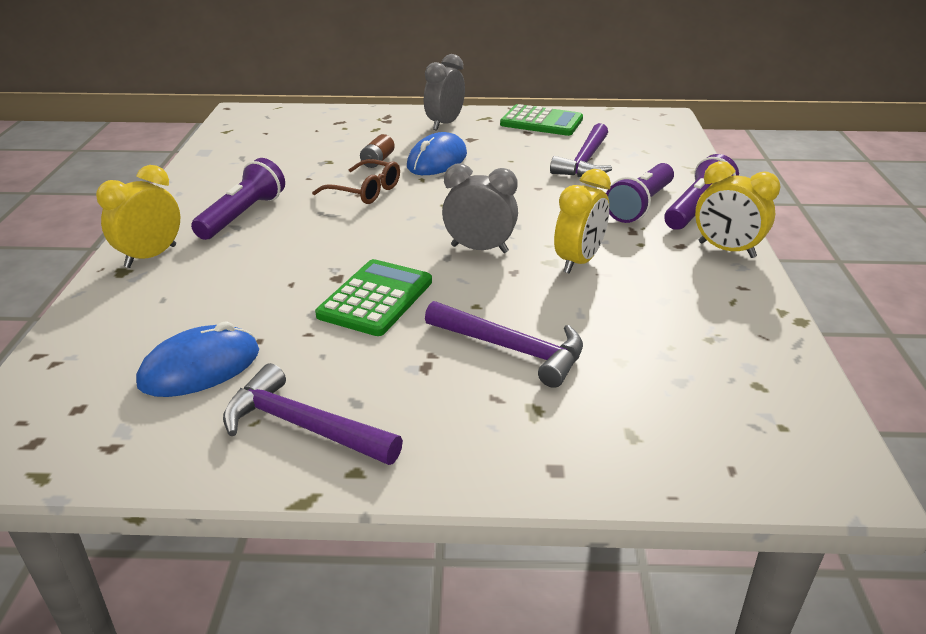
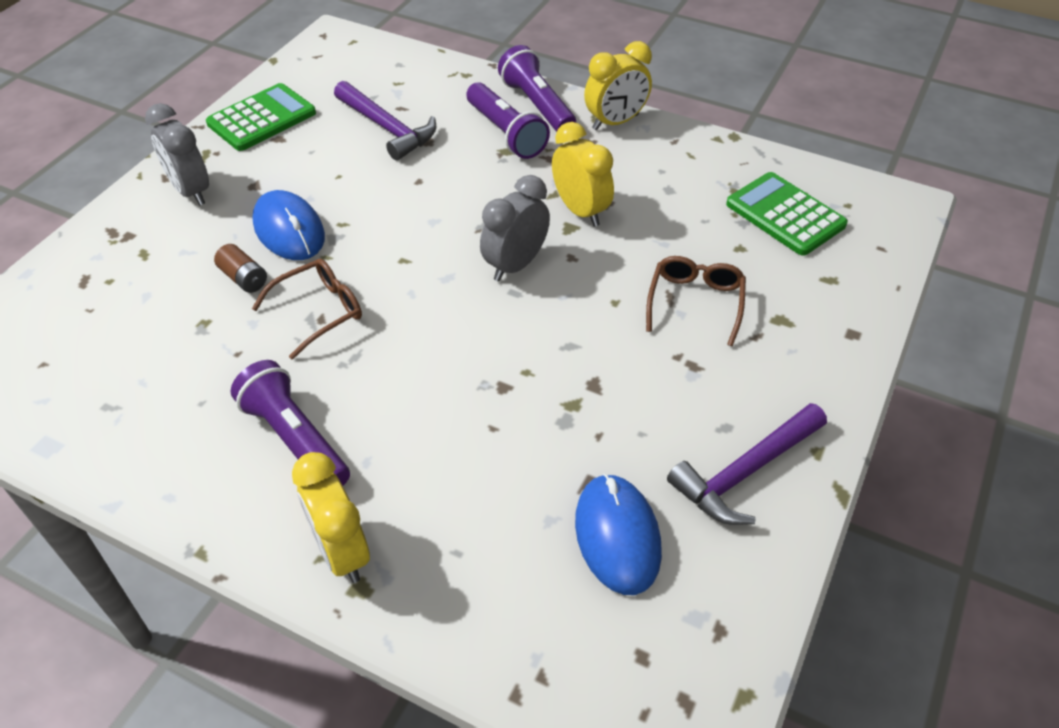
camera: 65 degrees left, 15 degrees up
(376, 298) = (563, 367): green calculator -> green calculator (785, 214)
(512, 349) = (695, 303): purple hammer -> brown glasses

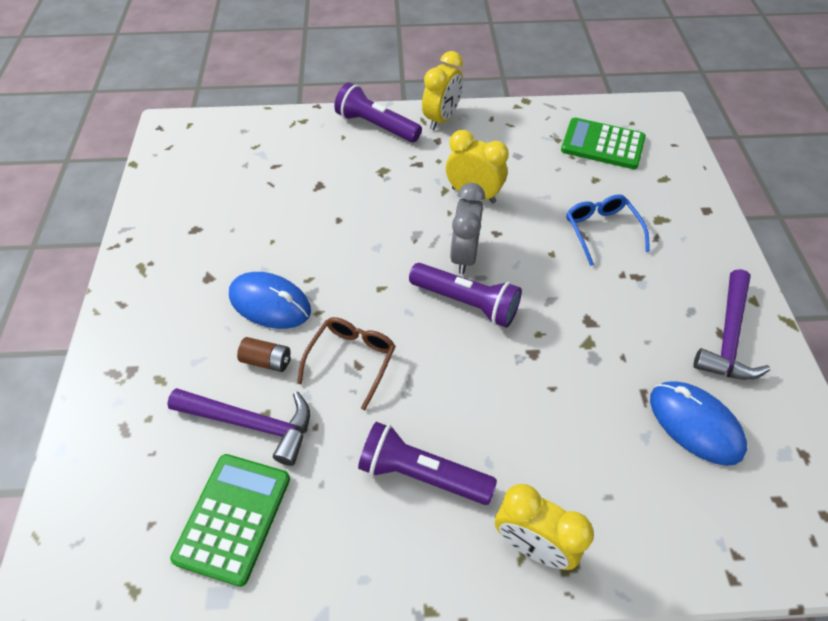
camera: 30 degrees left, 5 degrees up
(191, 191) = (156, 306): grey clock -> none
(262, 118) = (166, 218): green calculator -> green calculator (233, 518)
(387, 128) = (278, 186): purple hammer -> purple hammer (251, 424)
(506, 133) = (372, 156): purple flashlight -> purple flashlight (466, 303)
(695, 303) = (601, 231): brown glasses -> blue glasses

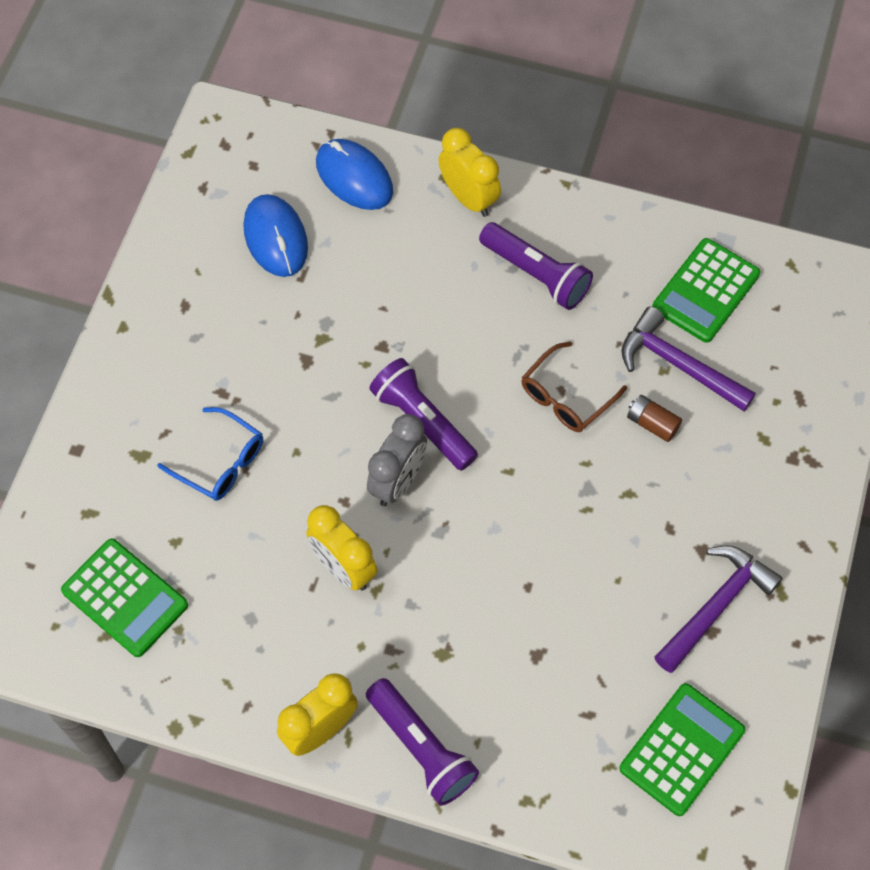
camera: 160 degrees left, 10 degrees up
(208, 164) = (682, 749): none -> green calculator
(270, 303) = (636, 491): blue mouse -> blue mouse (354, 177)
(601, 231) = (220, 462): blue glasses -> blue glasses turned 60 degrees counterclockwise
(728, 336) = (181, 300): purple hammer -> purple hammer (716, 606)

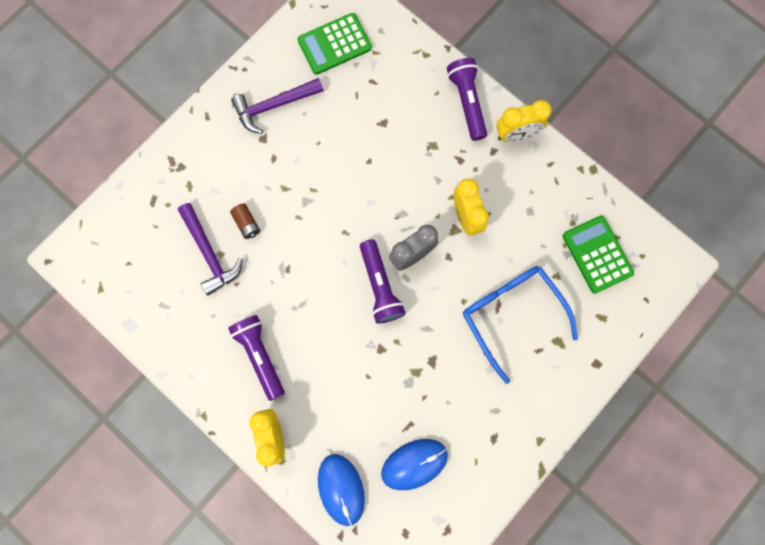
camera: 155 degrees left, 15 degrees up
(220, 462) = (511, 315): blue glasses -> blue glasses, size x1.66
(276, 238) = (414, 464): blue mouse -> blue mouse turned 60 degrees clockwise
(566, 397) = (287, 263): brown glasses -> none
(705, 291) = (163, 295): green calculator -> none

